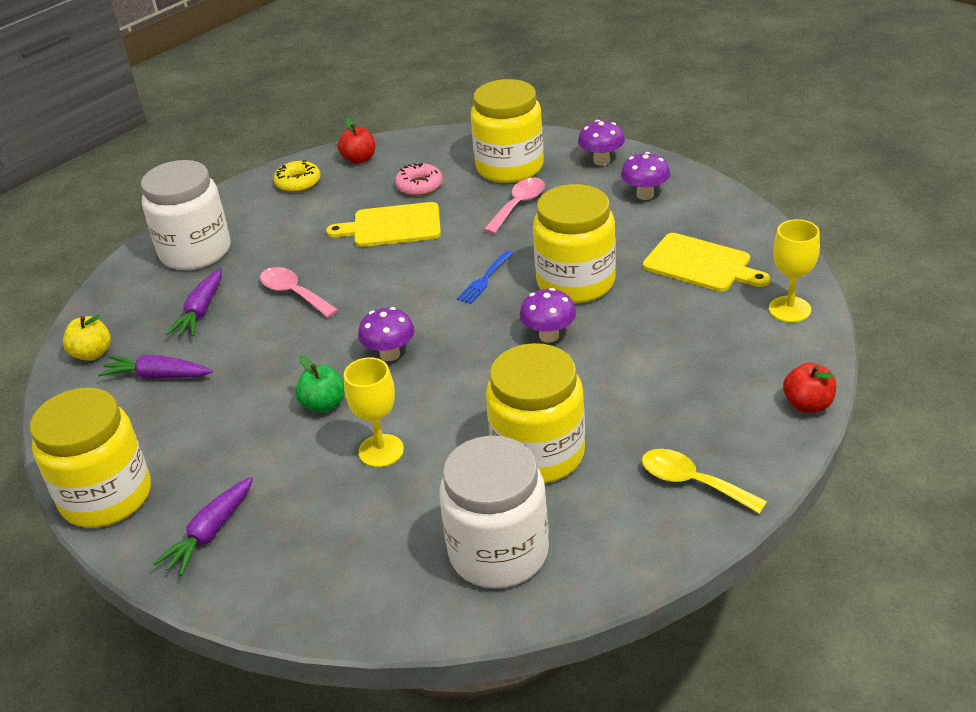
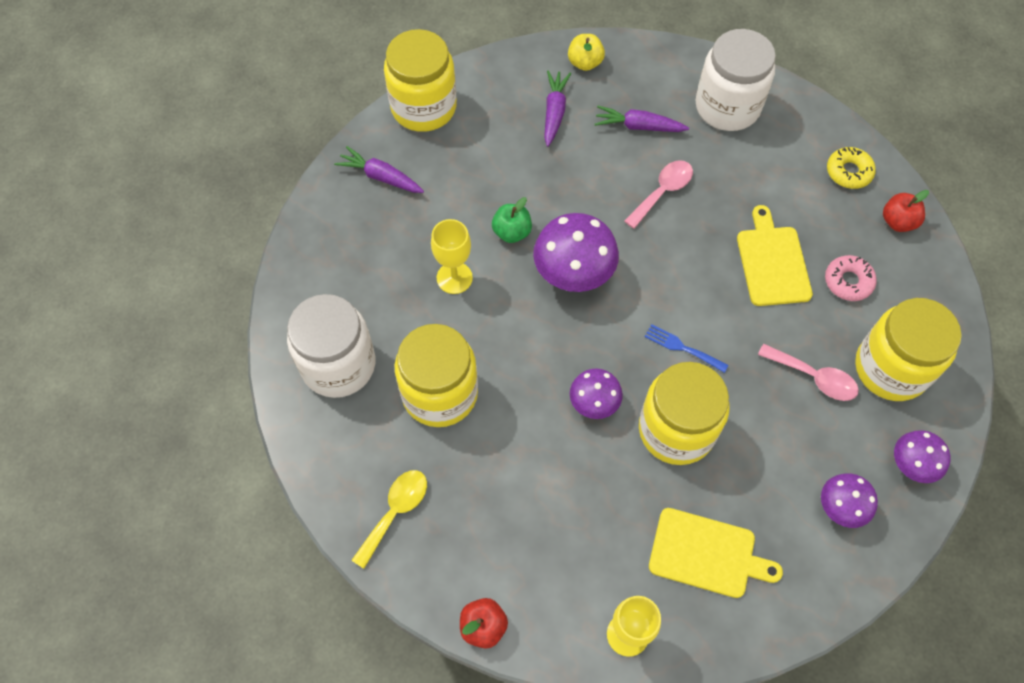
camera: 85 degrees right, 25 degrees up
(390, 354) = (573, 275): purple mushroom -> purple mushroom, size x1.69
(701, 264) = (707, 554): yellow cutting board -> yellow cutting board turned 105 degrees counterclockwise

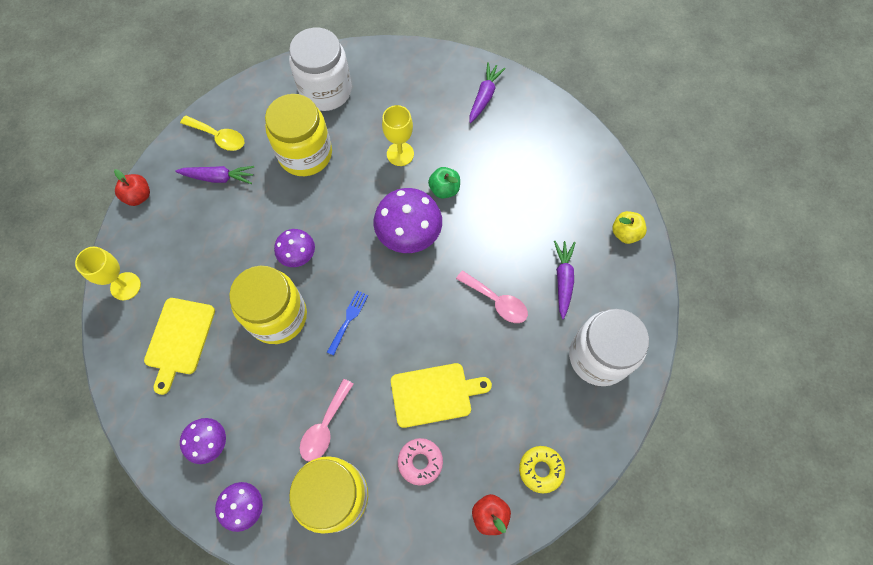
camera: 85 degrees right, 5 degrees up
(423, 107) = (555, 117): yellow jar -> none
(554, 112) = (567, 212): purple carrot -> purple carrot (219, 178)

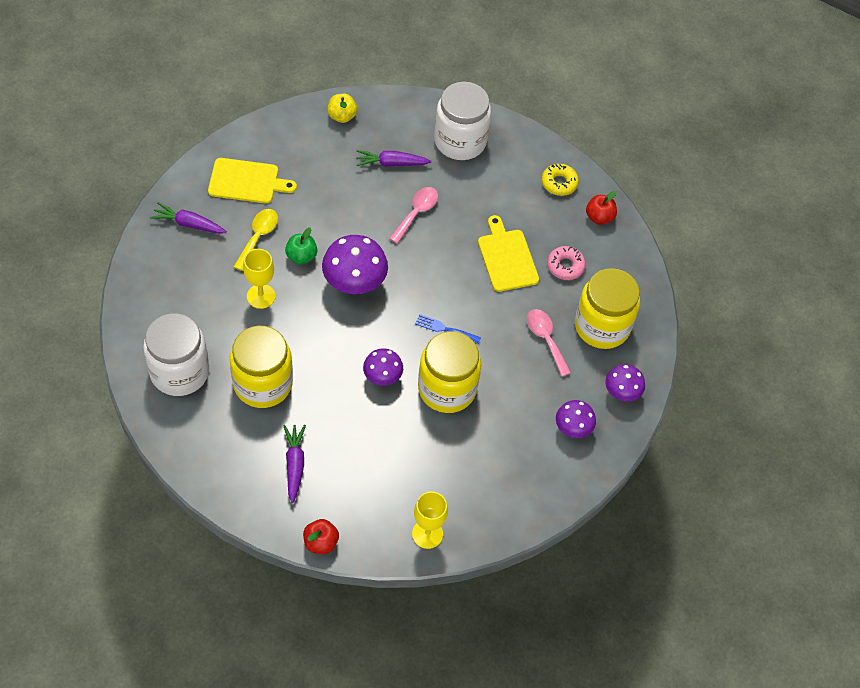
camera: 100 degrees left, 10 degrees down
(179, 339) = (479, 472): yellow cutting board -> yellow cutting board (247, 181)
(218, 137) = (242, 472): yellow spoon -> yellow spoon (258, 237)
(325, 426) = (545, 339): pink spoon -> pink spoon turned 135 degrees counterclockwise

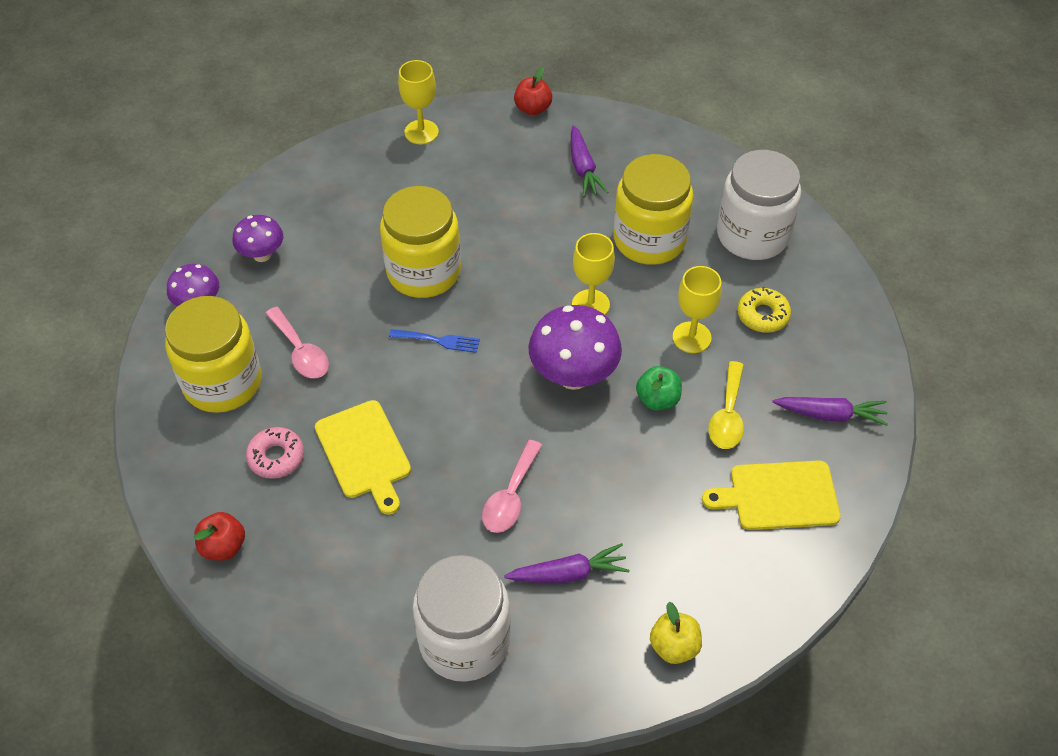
camera: 175 degrees right, 5 degrees down
(326, 336) = (590, 305): none -> yellow goblet
(382, 377) = (506, 270): purple mushroom -> none
(559, 183) = (290, 595): yellow donut -> yellow donut (762, 315)

